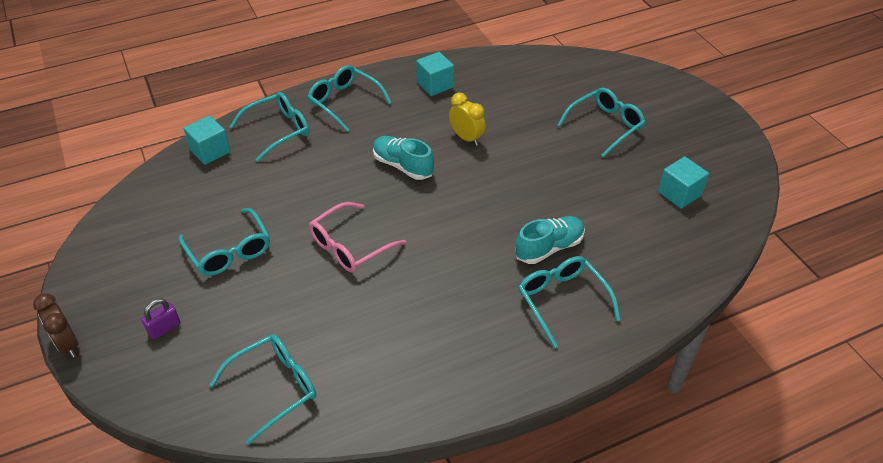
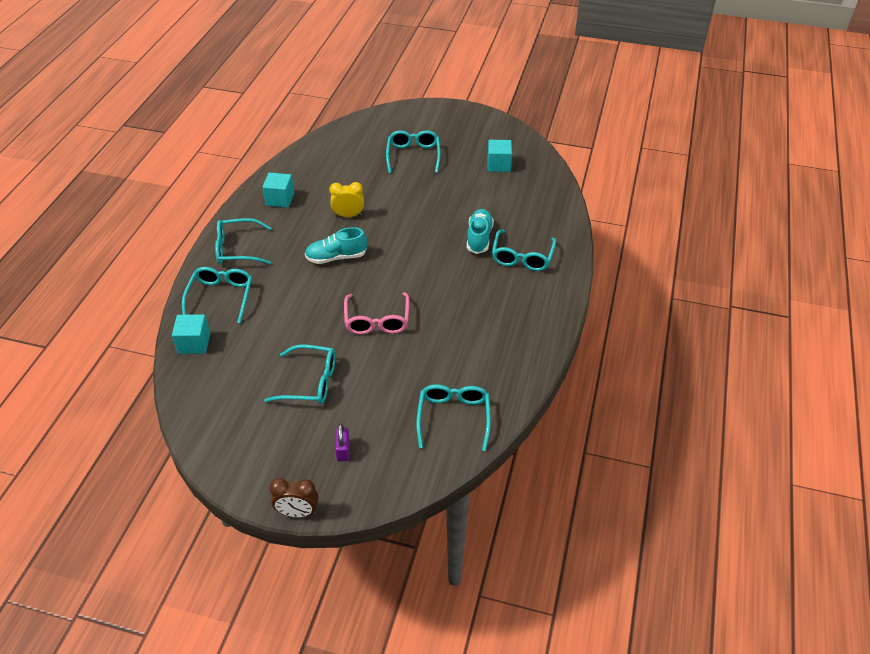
camera: 50 degrees left, 0 degrees up
(562, 301) = (522, 257): turquoise glasses -> turquoise glasses turned 90 degrees counterclockwise

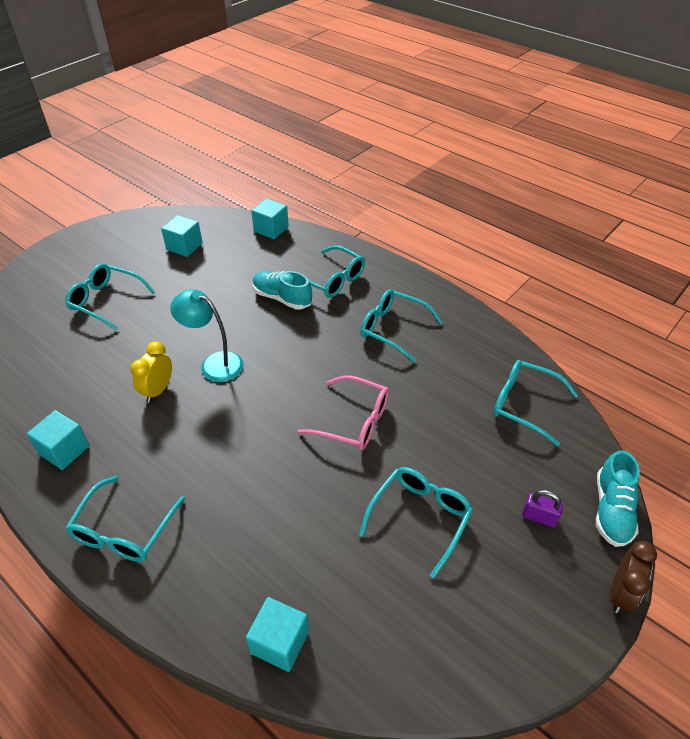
camera: 65 degrees left, 0 degrees up
(221, 297) = (207, 579): turquoise glasses -> turquoise glasses (393, 329)
(336, 257) = (223, 425): turquoise shoe -> turquoise shoe (611, 510)
(388, 231) = (214, 363): none -> turquoise lamp
(558, 200) = (271, 229): none -> turquoise cube

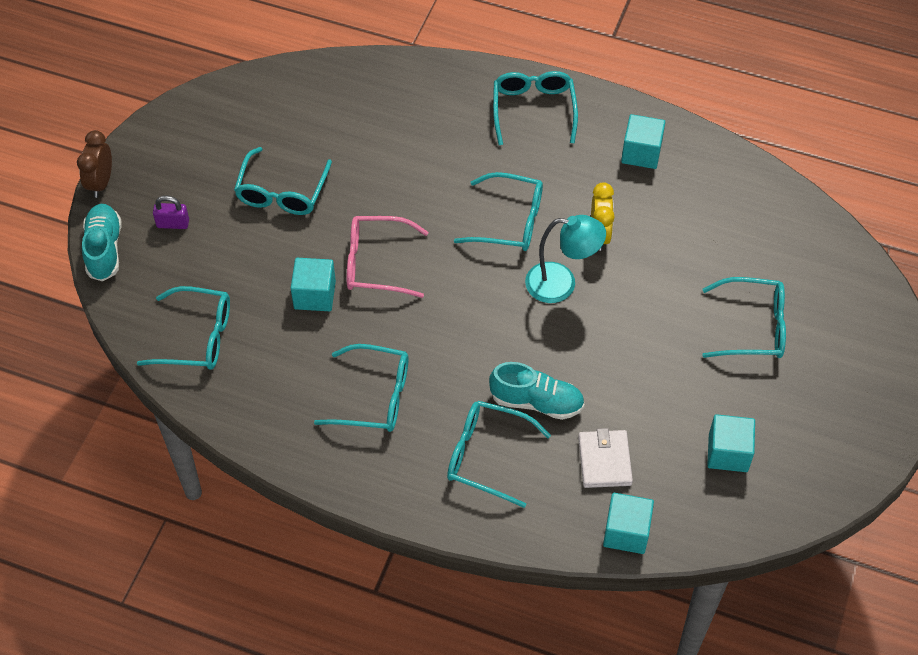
camera: 160 degrees right, 10 degrees up
(222, 423) = (510, 221): none -> turquoise glasses
(260, 260) = (604, 461): none -> white wallet
(280, 642) = (364, 78): turquoise cube -> turquoise cube (314, 295)

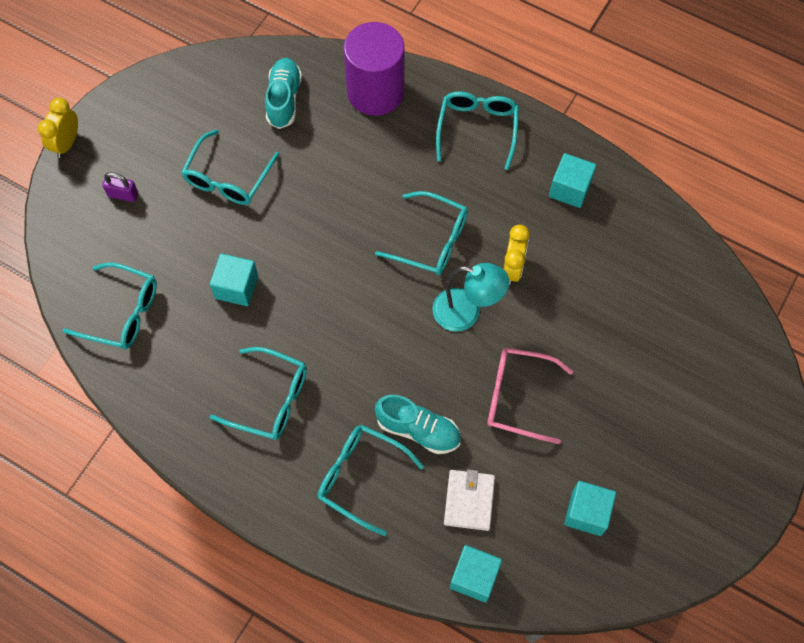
camera: 10 degrees right, 10 degrees up
(101, 183) = (67, 143): brown clock -> yellow clock
(104, 249) = (57, 211): turquoise shoe -> turquoise shoe (284, 99)
(376, 263) = (299, 264): pink glasses -> pink glasses (518, 397)
(420, 89) = (375, 92): none -> purple cylinder
(753, 327) = (638, 387): turquoise glasses -> none

